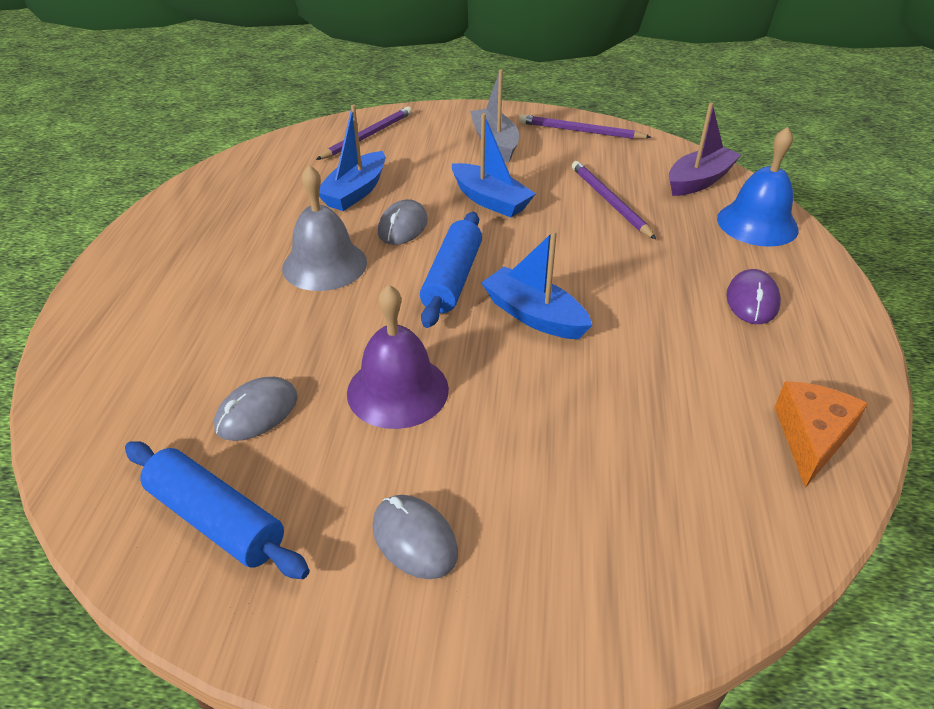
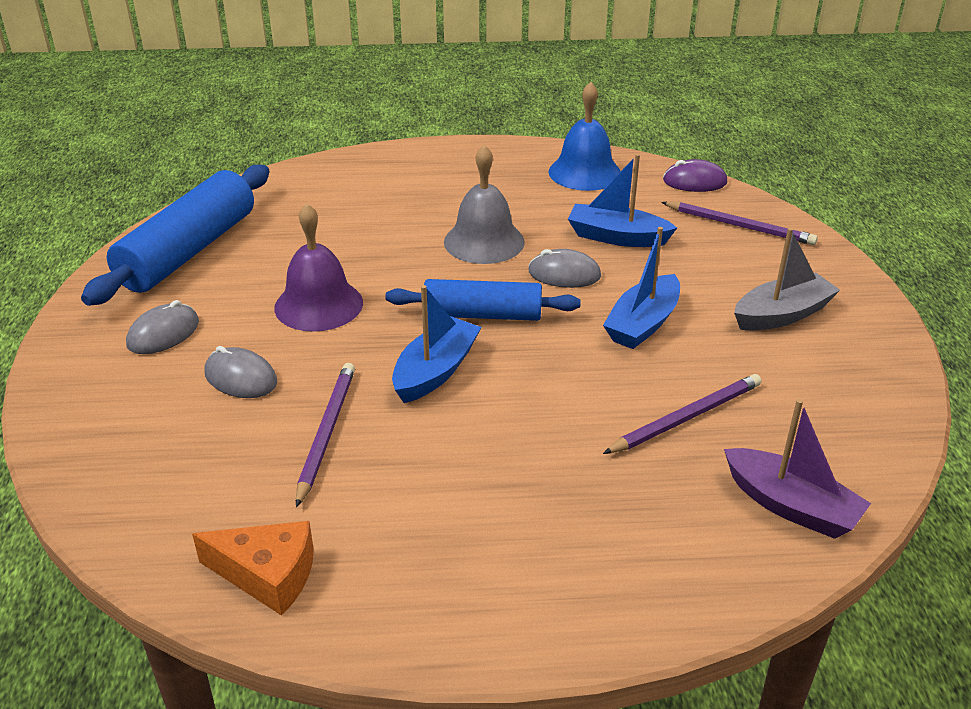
camera: 80 degrees right, 5 degrees down
(216, 520) = (188, 251): blue rolling pin -> blue rolling pin, size x1.54
(257, 412) = (289, 246): grey mouse -> grey mouse (241, 378)
(581, 131) = (868, 385): purple pencil -> purple pencil (326, 433)
(752, 300) = (504, 544): purple mouse -> purple mouse (694, 181)
(757, 223) = (696, 564): blue bell -> blue bell (584, 172)

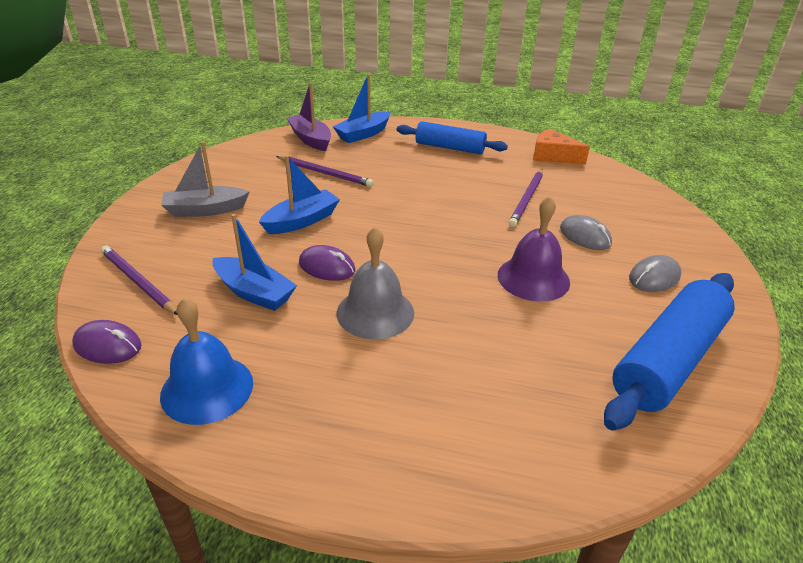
camera: 165 degrees left, 0 degrees up
(435, 371) = (455, 218): blue boat -> blue boat (363, 134)
(482, 315) = (408, 247): blue rolling pin -> blue rolling pin (450, 147)
(564, 274) = (327, 267): grey mouse -> purple mouse
(686, 418) = (325, 173): purple pencil -> purple pencil turned 135 degrees counterclockwise

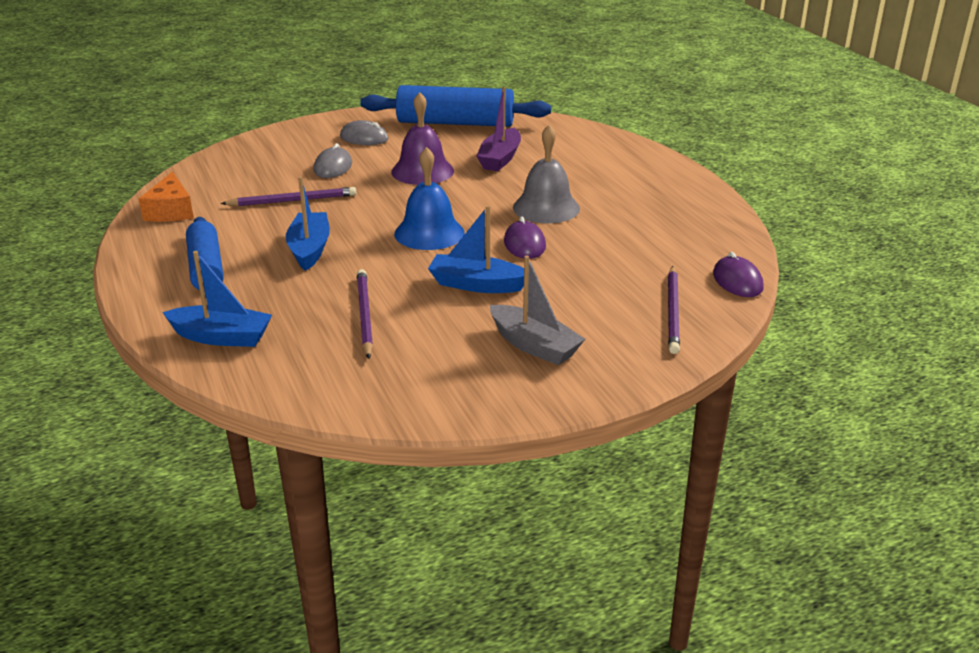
camera: 125 degrees left, 5 degrees down
(207, 388) = (698, 229): blue bell -> blue bell (429, 233)
(254, 292) = (600, 257): blue boat -> blue boat (309, 249)
(311, 139) = (280, 367): purple boat -> purple boat (500, 159)

